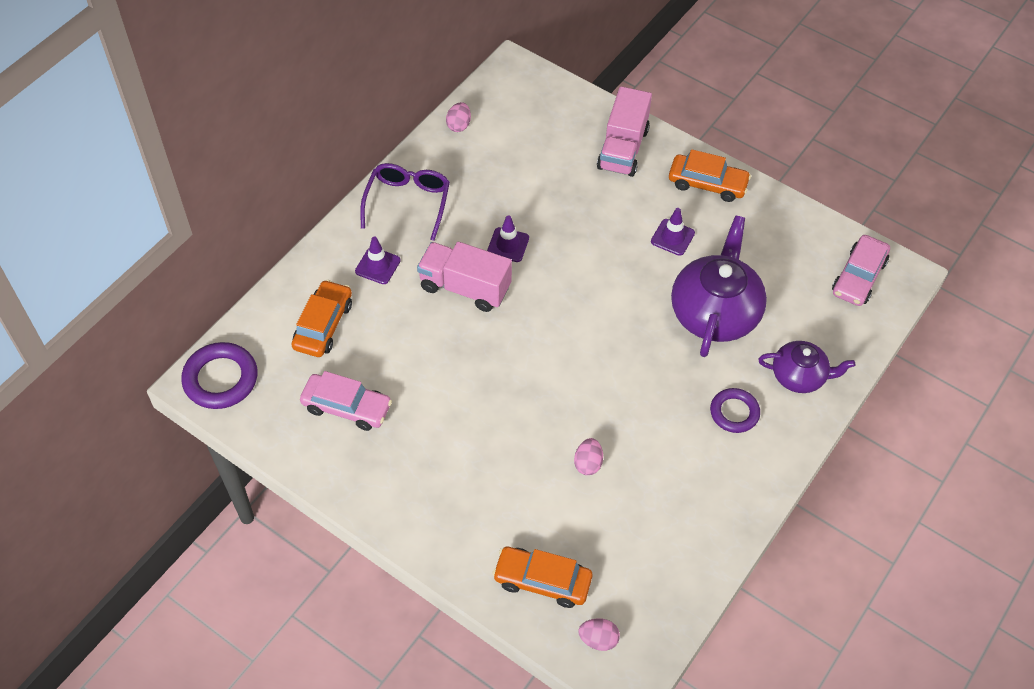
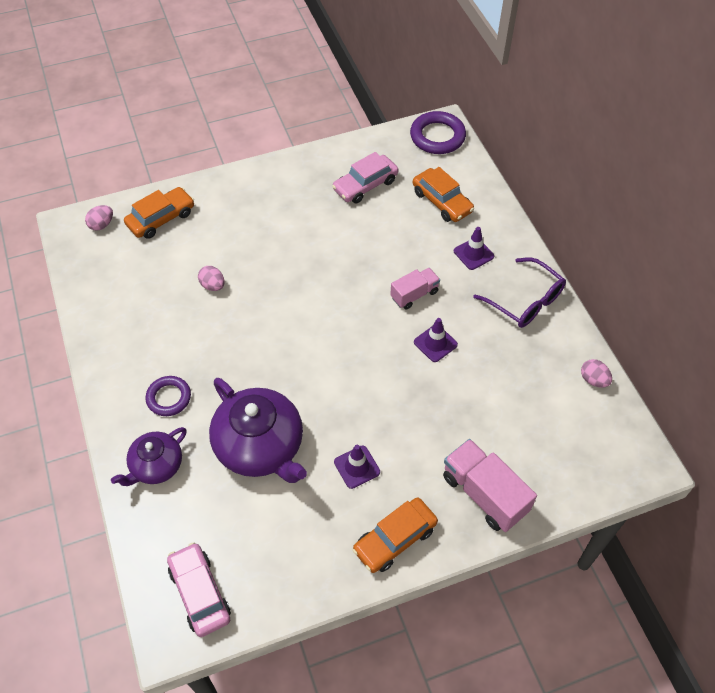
camera: 125 degrees right, 0 degrees up
(465, 287) = (414, 295): pink truck -> pink truck, size x0.61

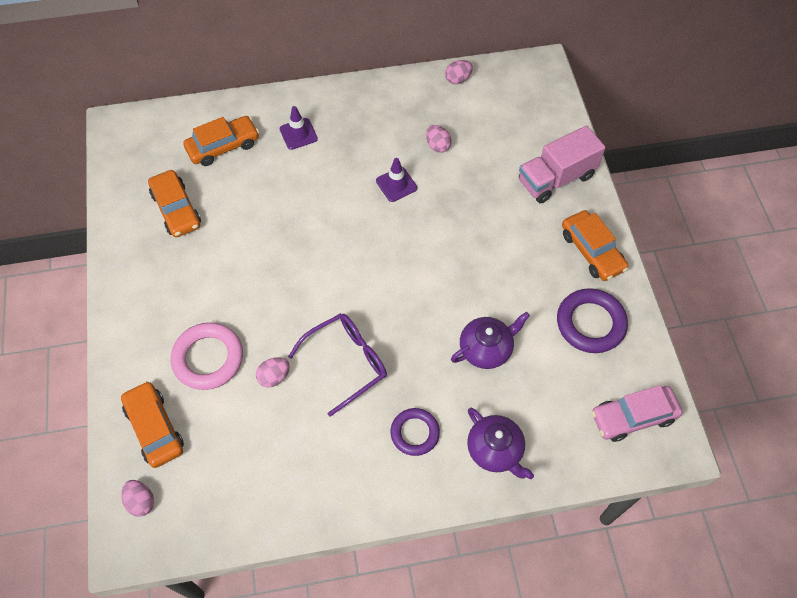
camera: 80 degrees left, 5 degrees up
(225, 238) = (208, 358): none -> pink ring
(260, 446) = (486, 349): purple teapot -> purple teapot, size x0.58
(357, 467) = (519, 269): purple traffic cone -> none
(365, 185) = (176, 209): pink car -> orange car
(414, 295) = (335, 191): pink truck -> none
(437, 136) = (130, 133): purple ring -> purple ring (590, 323)
(495, 373) = (437, 146): none -> pink egg
(525, 301) = (365, 106): purple glasses -> purple glasses (347, 362)

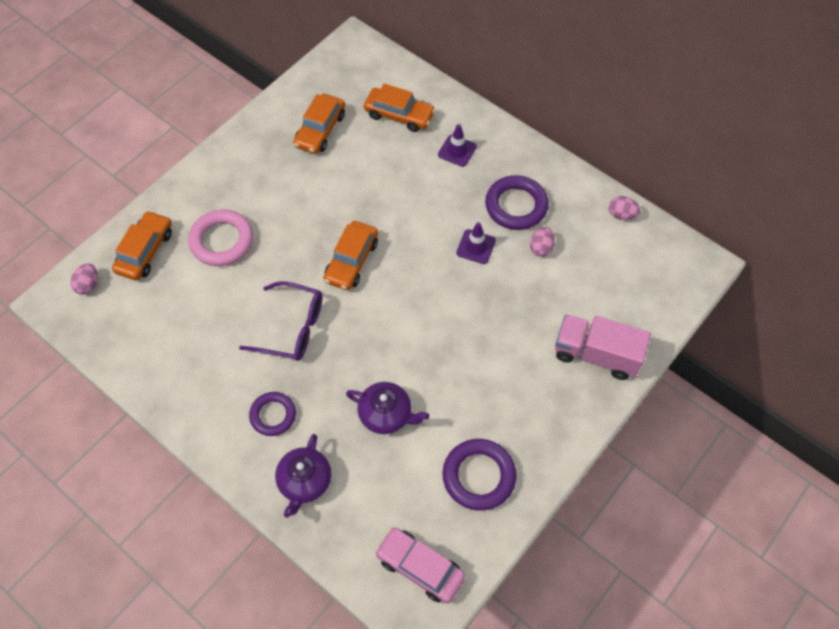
camera: 50 degrees right, 0 degrees up
(274, 377) = (241, 291): pink egg -> none
(386, 134) = (516, 206): none -> purple ring
(592, 251) = (550, 431): orange car -> orange car (351, 261)

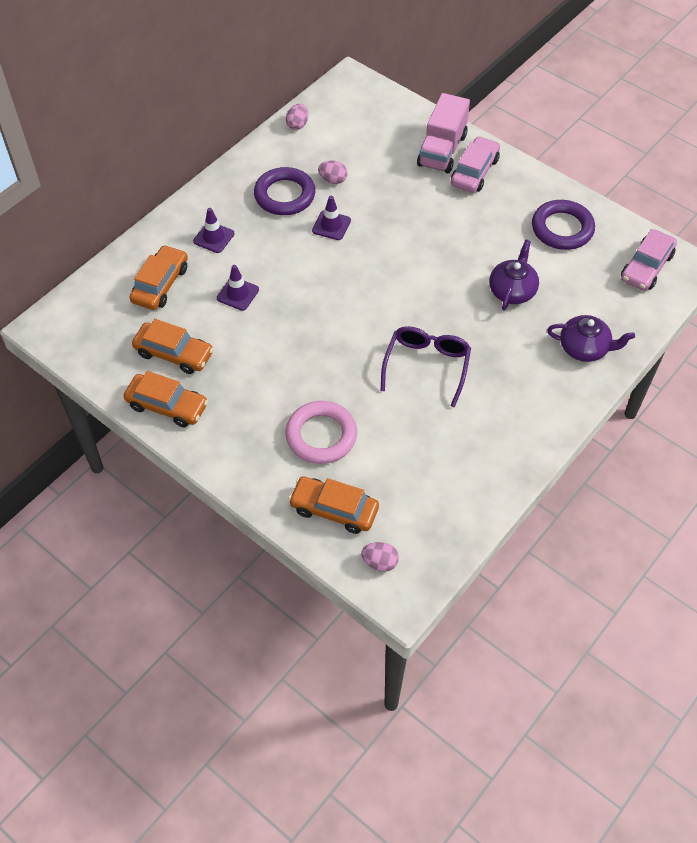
camera: 90 degrees left, 5 degrees down
(273, 415) = (522, 376): purple ring -> none
(351, 261) = (347, 321): orange car -> orange car (167, 406)
(387, 172) = (238, 294): none -> purple traffic cone
(564, 387) = (474, 172): none -> pink car

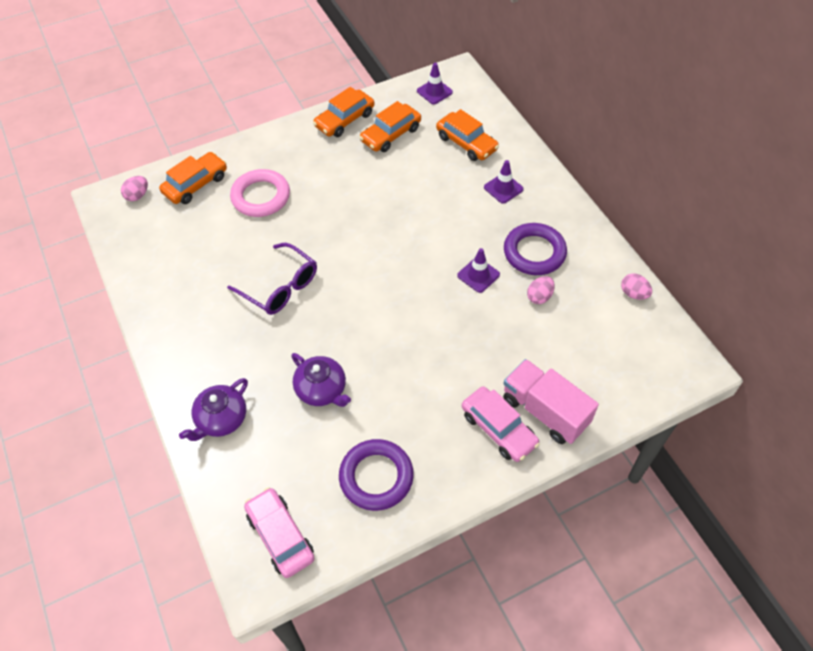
camera: 115 degrees right, 0 degrees up
(238, 294) = (430, 187): purple traffic cone -> purple traffic cone (434, 92)

